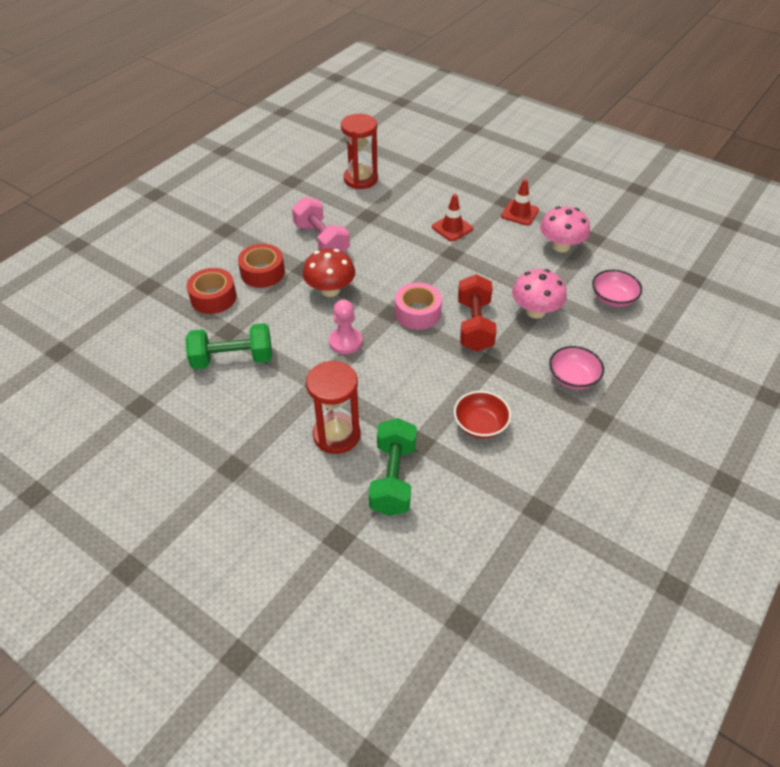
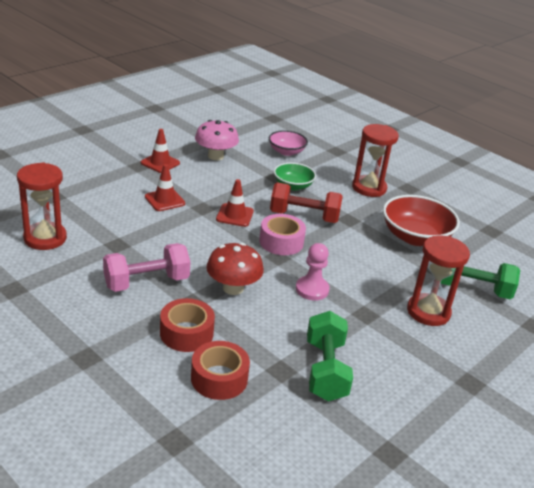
camera: 85 degrees left, 15 degrees down
(449, 275) = (234, 215): none -> red traffic cone
(480, 425) = (415, 237): red bowl -> red bowl, size x1.65
(535, 311) = (293, 186): pink mushroom -> green bowl
(573, 378) = (369, 188): pink bowl -> red hourglass

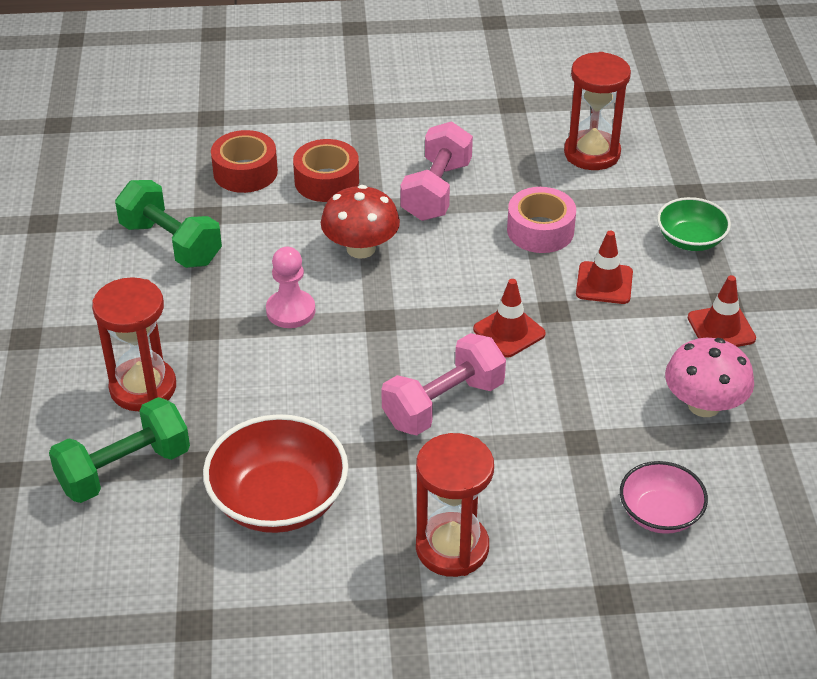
camera: 135 degrees right, 10 degrees up
(281, 242) = (407, 341): pink tape -> pink tape (540, 230)
(293, 186) = (537, 447): green bowl -> green bowl (690, 240)
(304, 216) = (443, 404): red dumbbell -> pink dumbbell

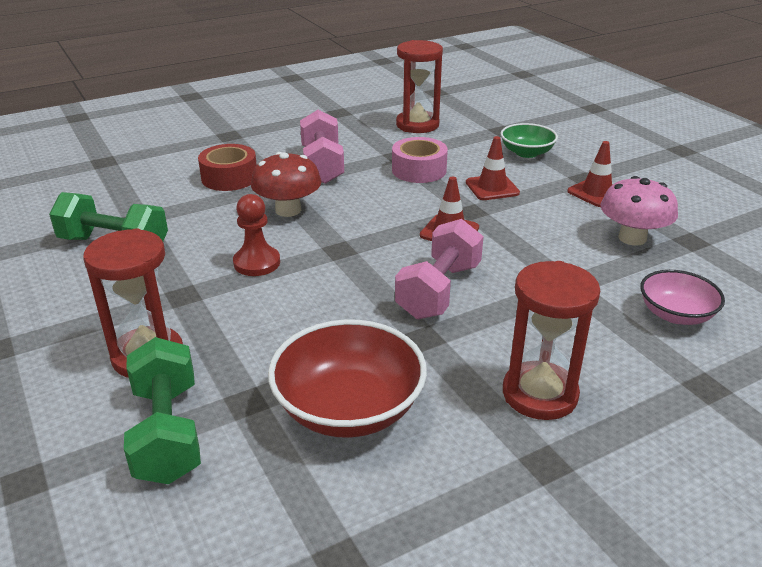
camera: 25 degrees left, 10 degrees down
(124, 469) = (167, 433): green dumbbell -> green dumbbell turned 45 degrees counterclockwise
(245, 172) = (155, 186): red tape -> none
(290, 311) = (257, 263): pink pawn -> red pawn

